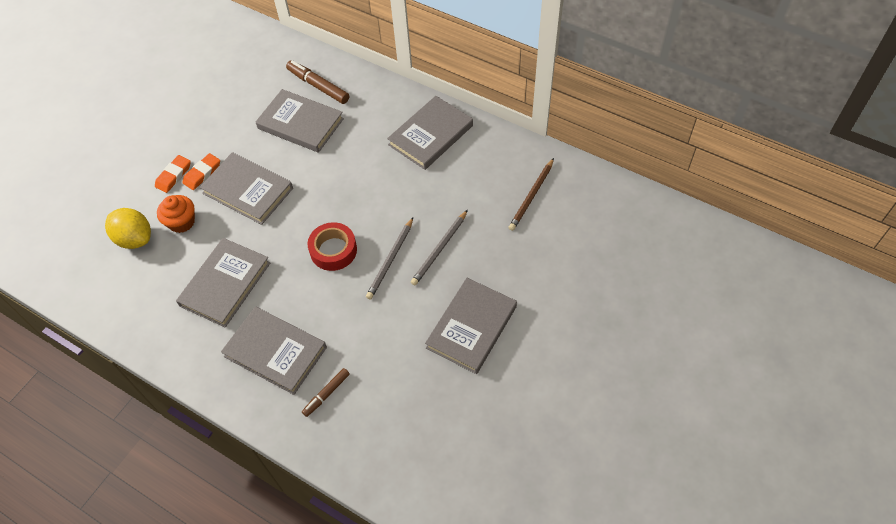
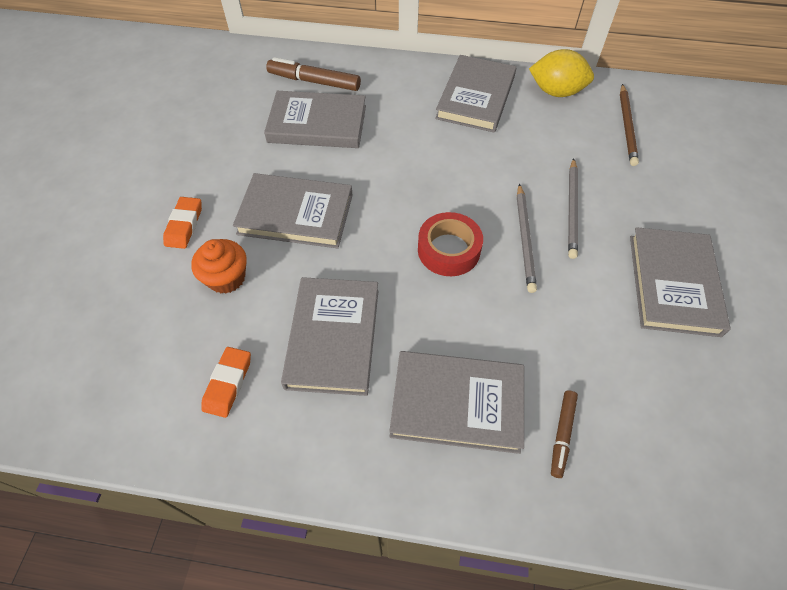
camera: 25 degrees left, 0 degrees up
(135, 239) = (169, 320): yellow lemon -> yellow lemon (556, 92)
(202, 173) = (223, 211): orange eraser -> orange eraser (228, 383)

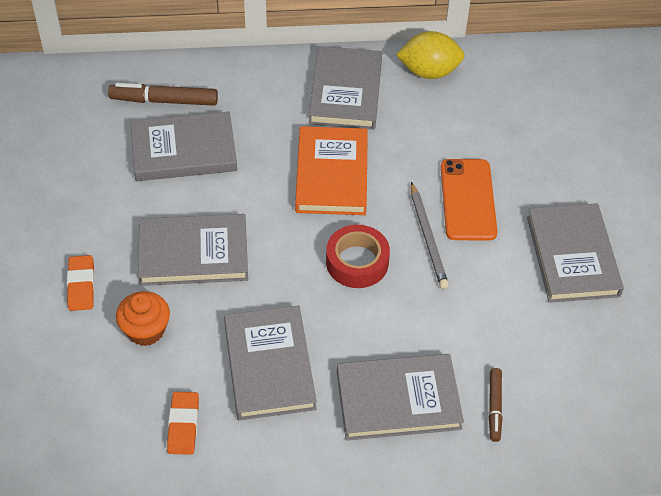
camera: 15 degrees left, 5 degrees down
(445, 165) = (332, 174): none -> orange book
(572, 209) = (468, 200): grey pencil -> orange phone
(627, 126) = (507, 100): brown pencil -> none

